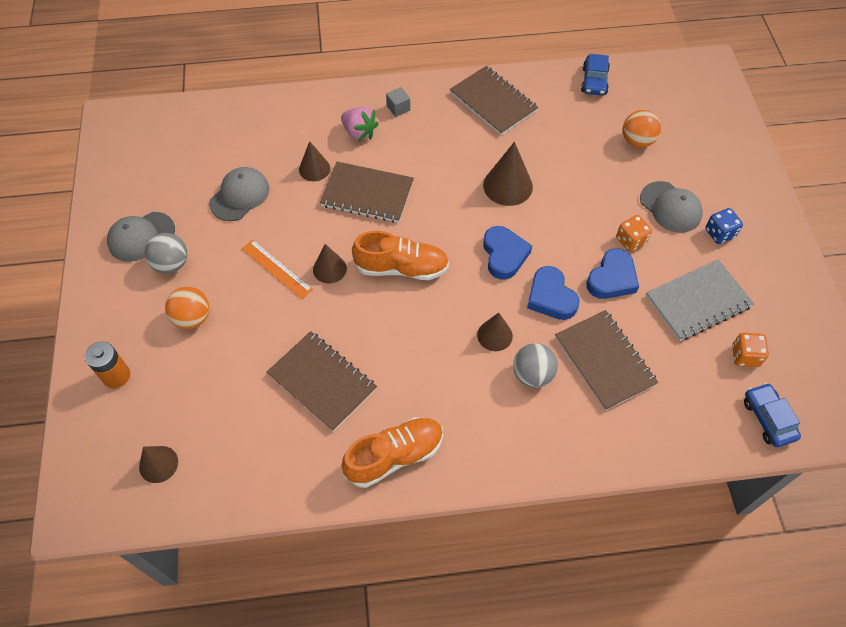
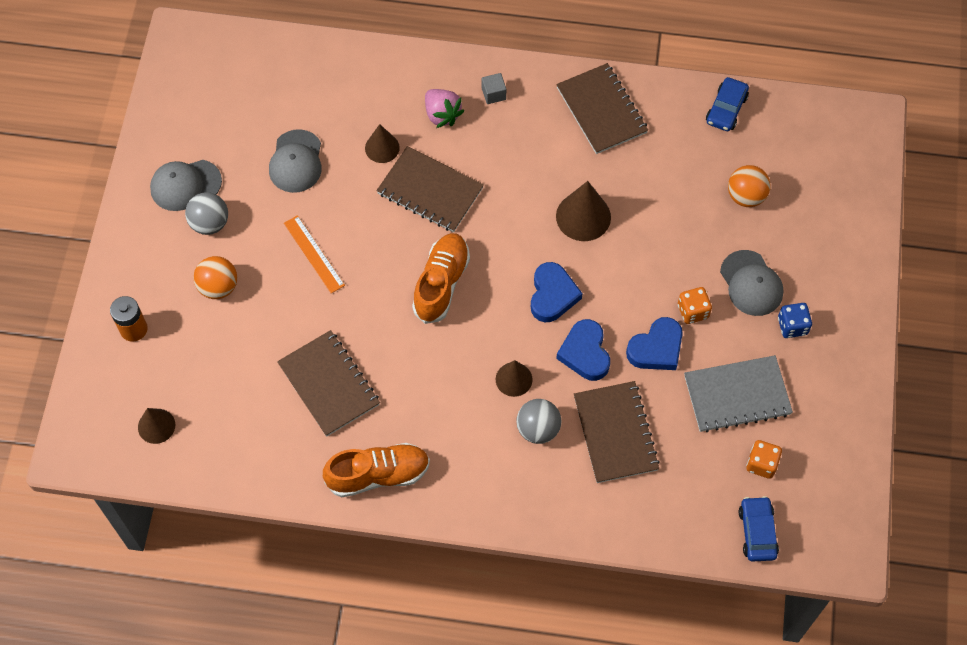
camera: 15 degrees right, 5 degrees up
(240, 196) = (296, 161): grey cap -> grey cap turned 135 degrees clockwise
(329, 269) = (367, 267): brown cone -> none
(401, 268) = (441, 284): orange shoe -> orange shoe turned 90 degrees counterclockwise

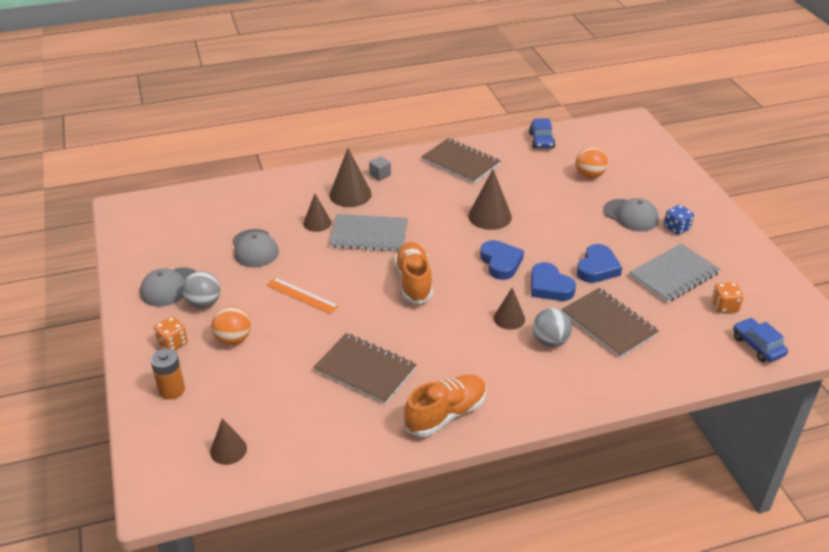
camera: 25 degrees left, 25 degrees down
(430, 191) = (369, 235): brown notebook -> grey notebook
(442, 115) = (350, 194): pink strawberry -> brown cone
(693, 311) = (605, 241): orange dice -> orange dice (173, 343)

